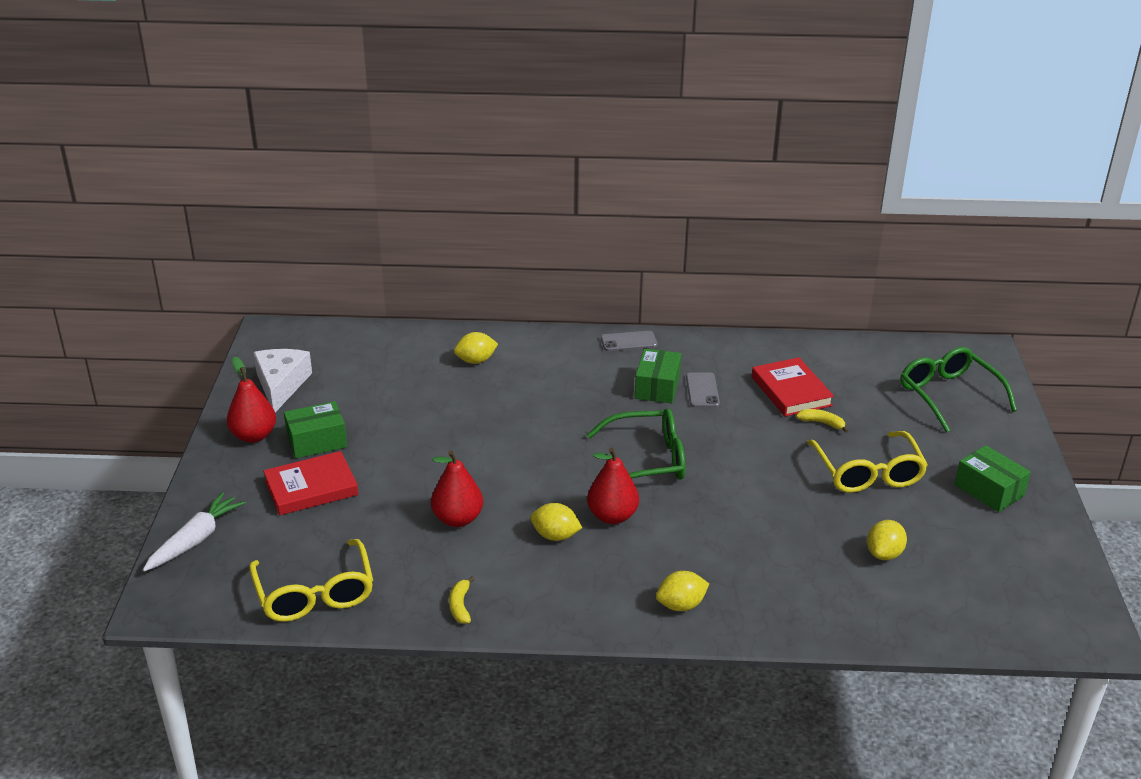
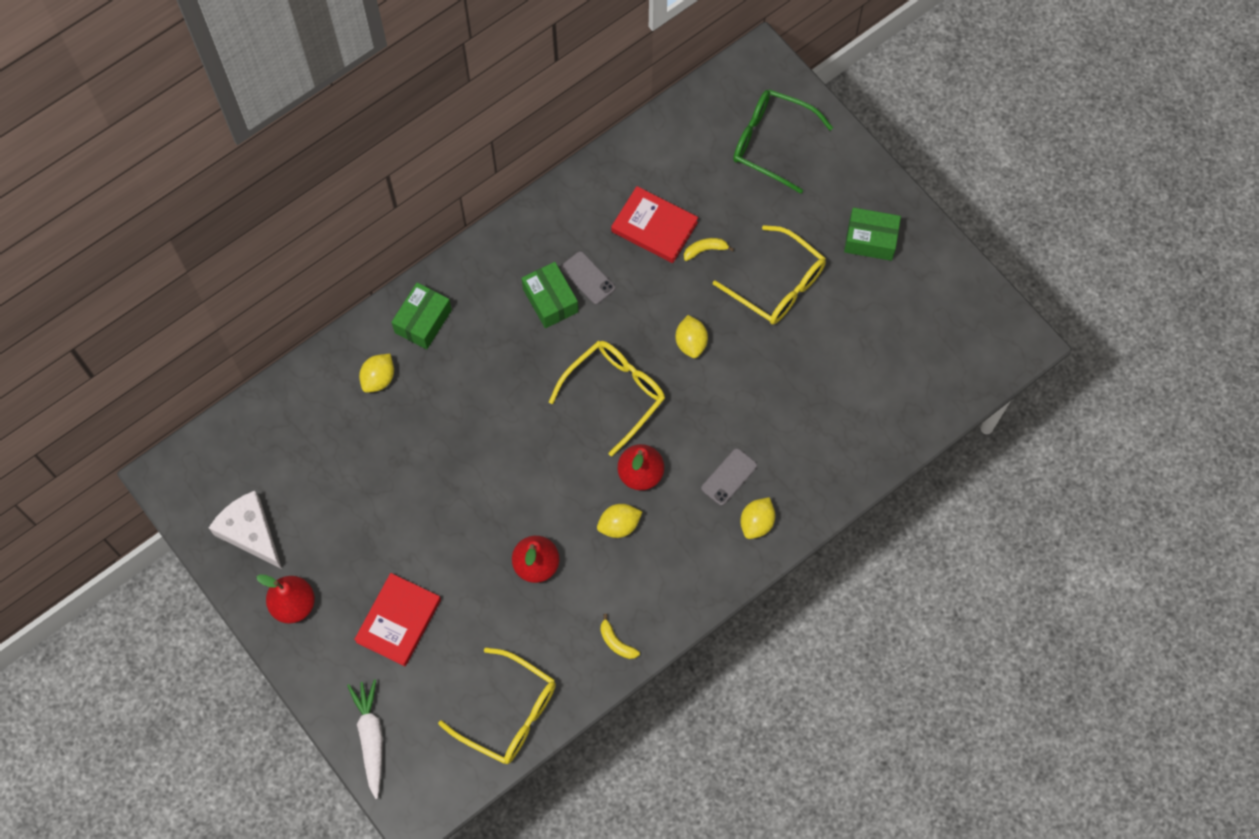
camera: 40 degrees left, 35 degrees up
(316, 441) = (349, 571): green box -> green box (423, 321)
(629, 342) = (479, 258): grey phone -> grey phone (729, 477)
(647, 460) = (615, 393): green glasses -> yellow glasses
(884, 554) = (847, 366): yellow lemon -> yellow lemon (691, 343)

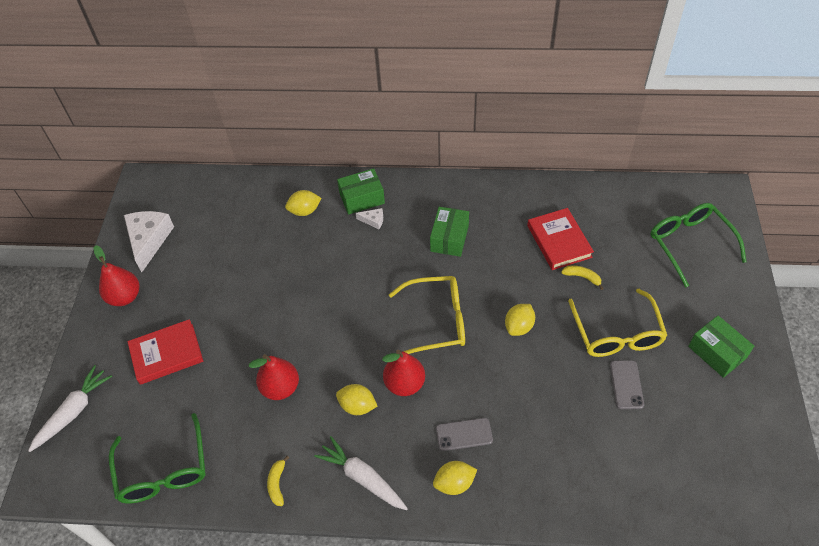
camera: 45 degrees right, 15 degrees down
(458, 337) = (373, 220): none -> white cheese
(509, 713) = (163, 470): yellow glasses -> green glasses
(588, 278) = (486, 241): grey phone -> grey phone (626, 384)
(680, 579) = (362, 477): none -> white carrot

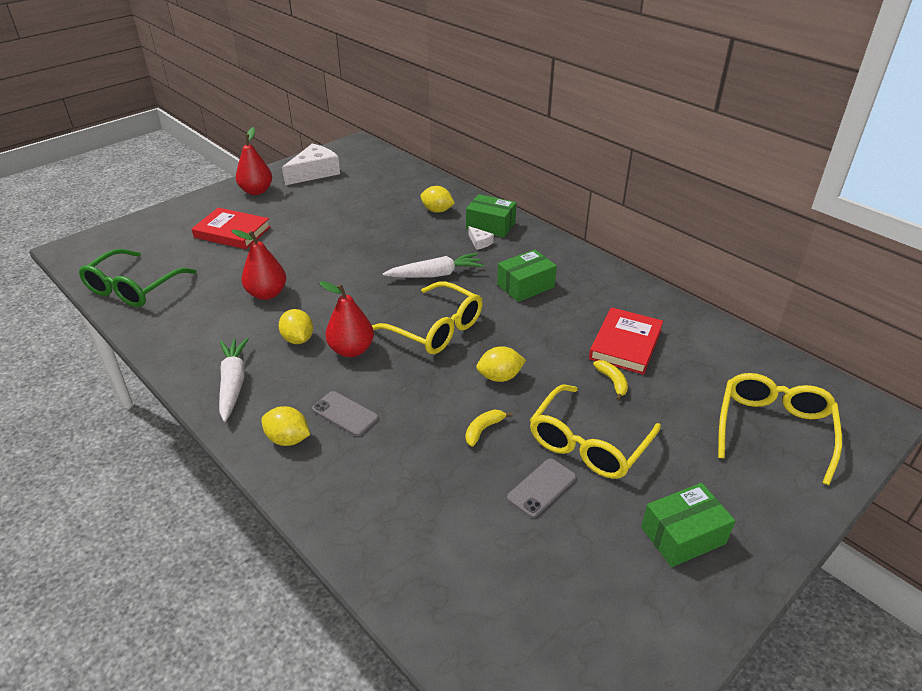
camera: 40 degrees right, 15 degrees down
(74, 411) = (141, 227): white carrot -> white carrot (435, 275)
(277, 484) = (178, 344): yellow banana -> yellow banana (483, 430)
(689, 244) = (773, 429): green glasses -> yellow glasses
(717, 352) = (683, 535): green box -> green box turned 60 degrees clockwise

